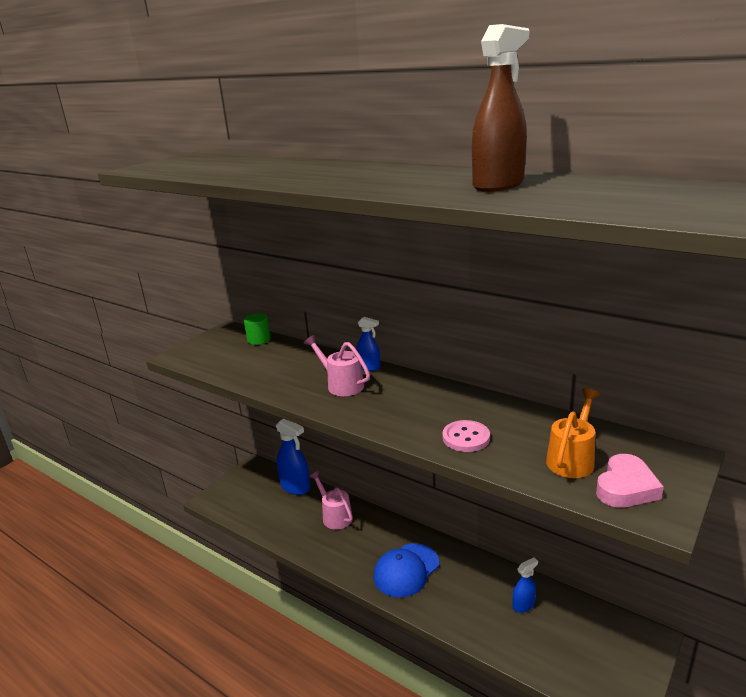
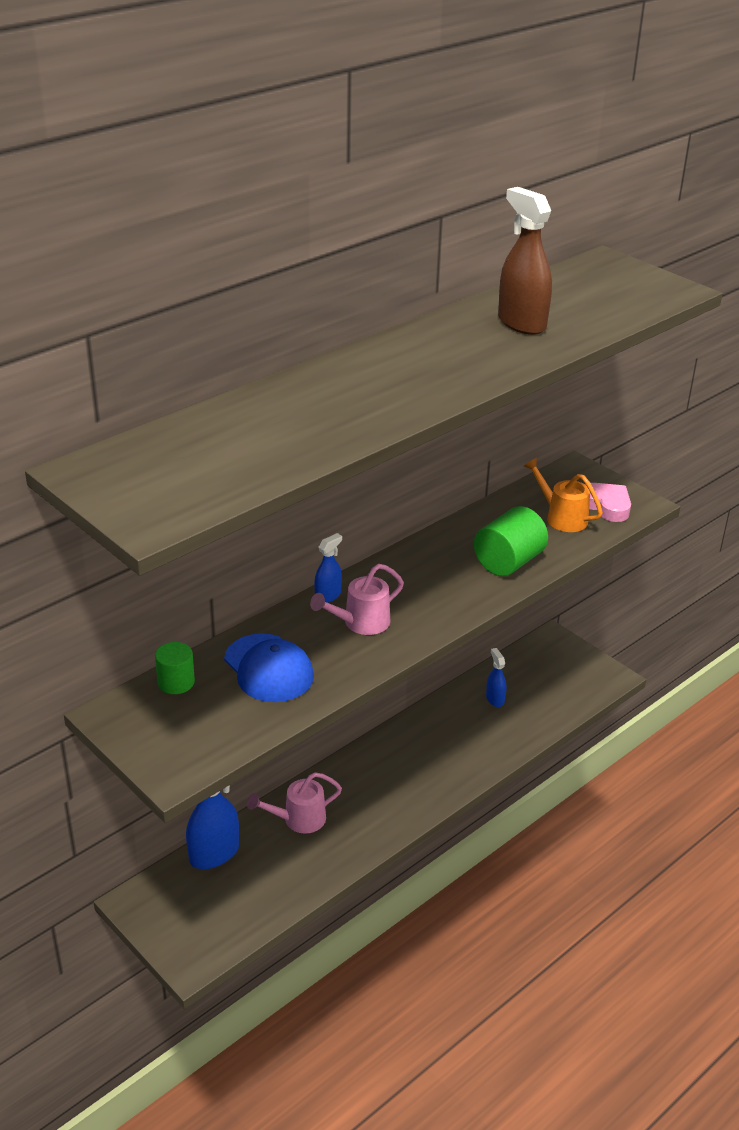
camera: 80 degrees left, 10 degrees up
(406, 570) = (419, 772): blue cap -> blue cap (268, 668)
(466, 438) = (508, 562): pink button -> green cylinder

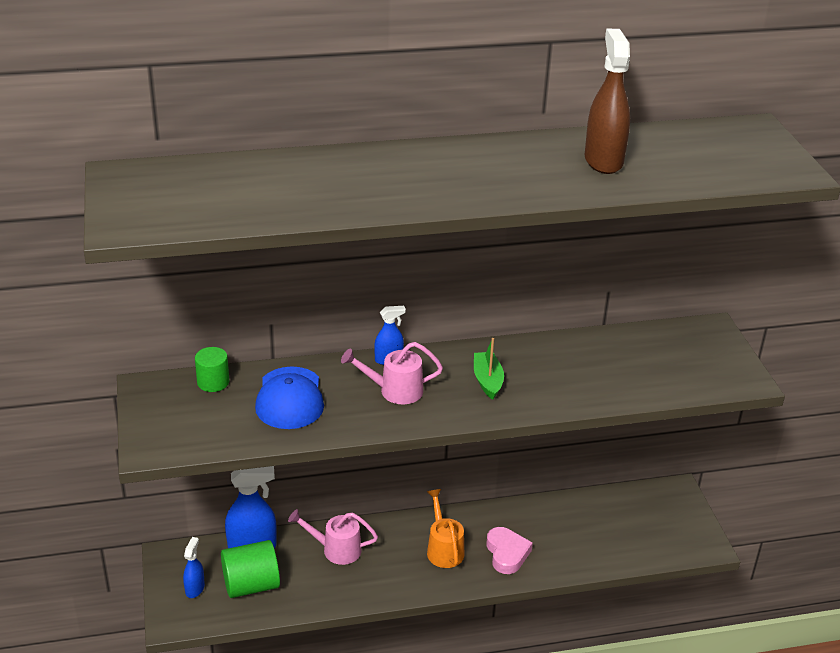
camera: 30 degrees right, 0 degrees up
(435, 582) = (487, 381): none -> green boat
(495, 699) = (580, 521): blue spray bottle -> blue spray bottle (195, 588)
(508, 562) = (568, 387): green cylinder -> green cylinder (251, 585)
(561, 517) = (655, 366): orange watering can -> orange watering can (443, 548)
(606, 506) = (709, 370): pink heart -> pink heart (507, 553)

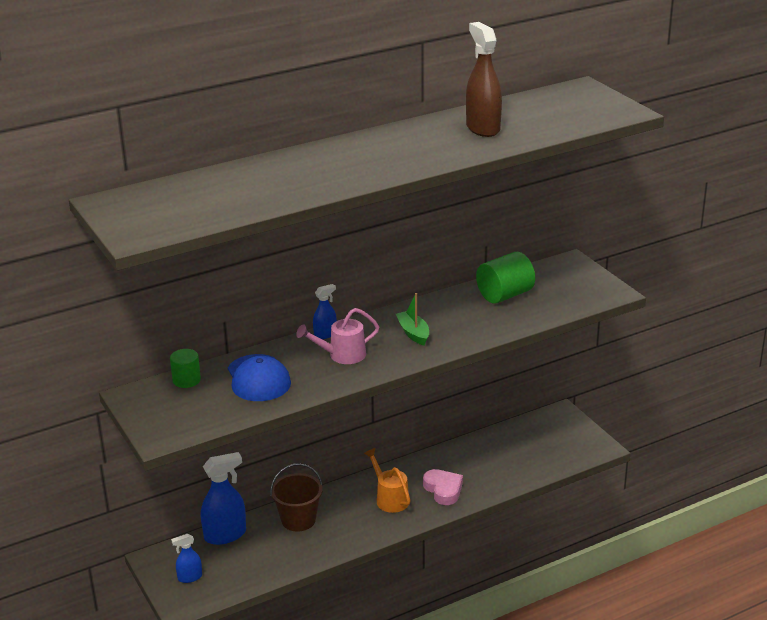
camera: 15 degrees left, 5 degrees down
(195, 588) = (190, 577): blue spray bottle -> blue spray bottle turned 105 degrees counterclockwise
(251, 585) = (238, 563): green cylinder -> green cylinder (505, 295)
(335, 549) = (298, 520): pink watering can -> brown bucket

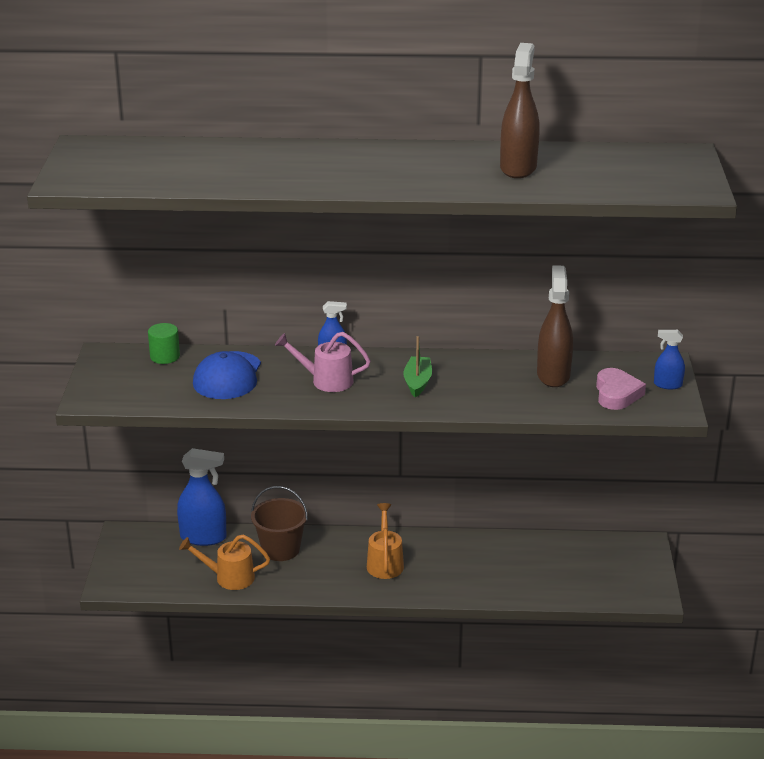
camera: 30 degrees right, 0 degrees up
(190, 577) = (139, 562): blue spray bottle -> blue spray bottle (667, 385)
(277, 559) = (228, 577): none -> orange watering can
(443, 490) = (445, 575): pink heart -> pink heart (617, 394)
(505, 295) = (553, 375): green cylinder -> brown spray bottle

